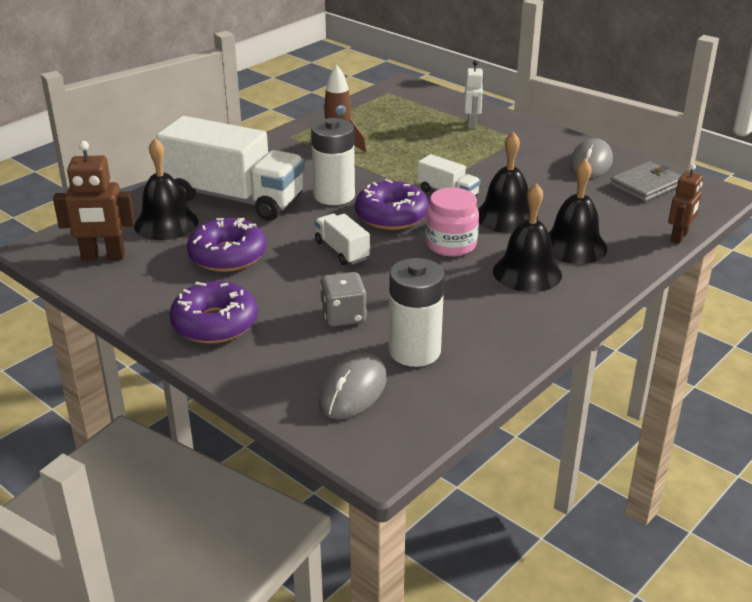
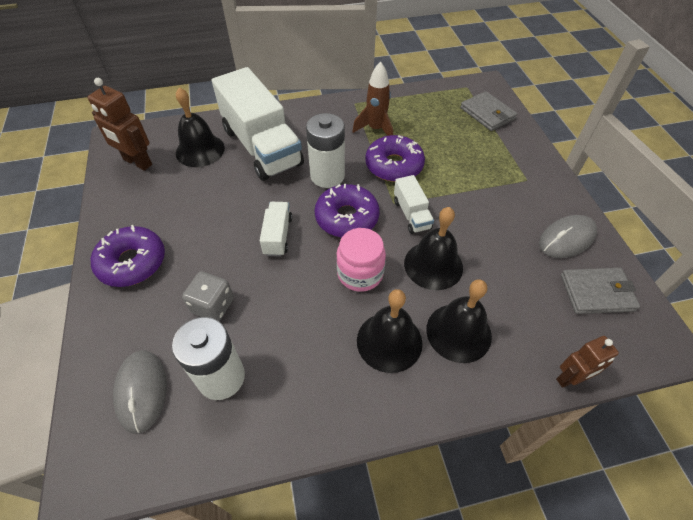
camera: 35 degrees right, 20 degrees up
(227, 255) = (204, 200): purple donut -> purple donut (394, 165)
(353, 390) = (142, 391): grey mouse -> grey mouse turned 75 degrees counterclockwise
(431, 105) = (487, 113): none -> grey wallet
(472, 124) = (502, 147): white robot -> none

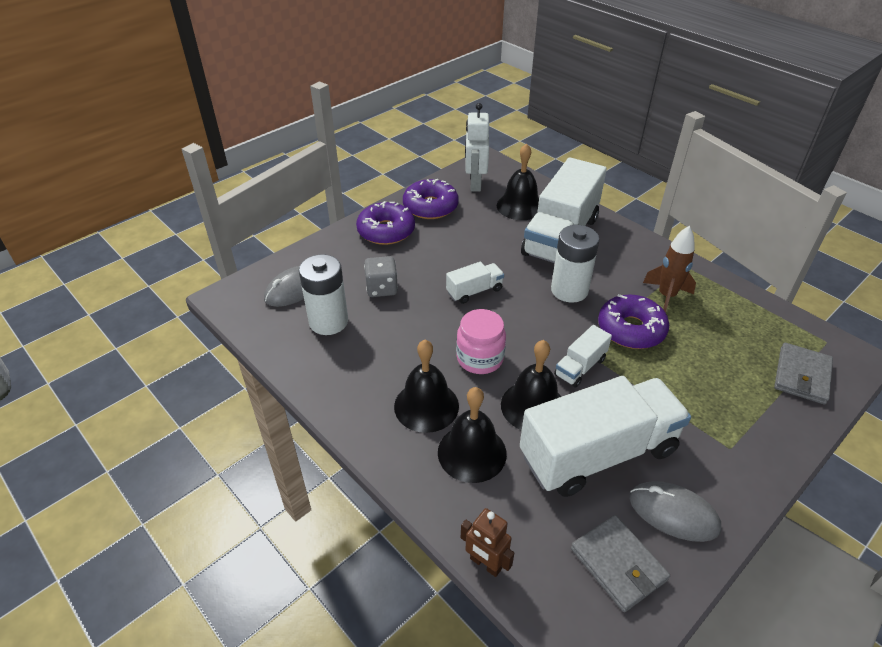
camera: 60 degrees right, 10 degrees down
(137, 162) = (475, 184): brown robot -> white robot
(347, 217) = (533, 324): purple donut -> purple donut (430, 207)
(499, 250) = (598, 453): none -> white truck

